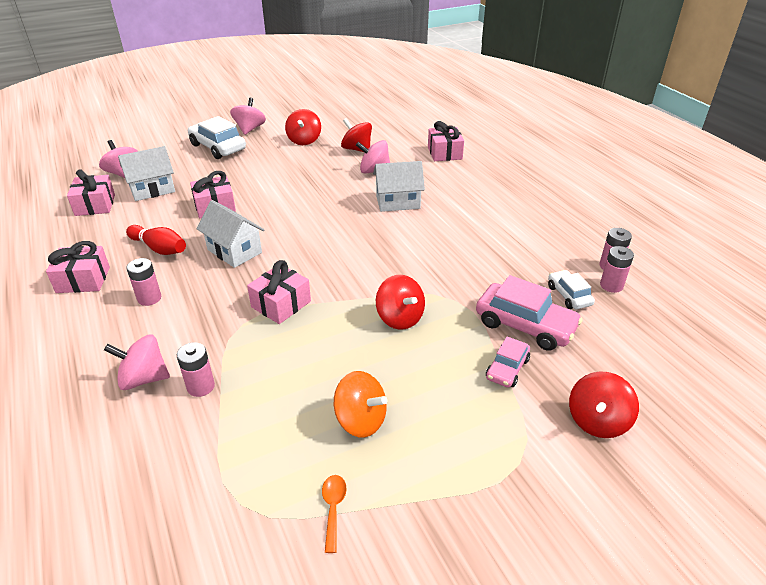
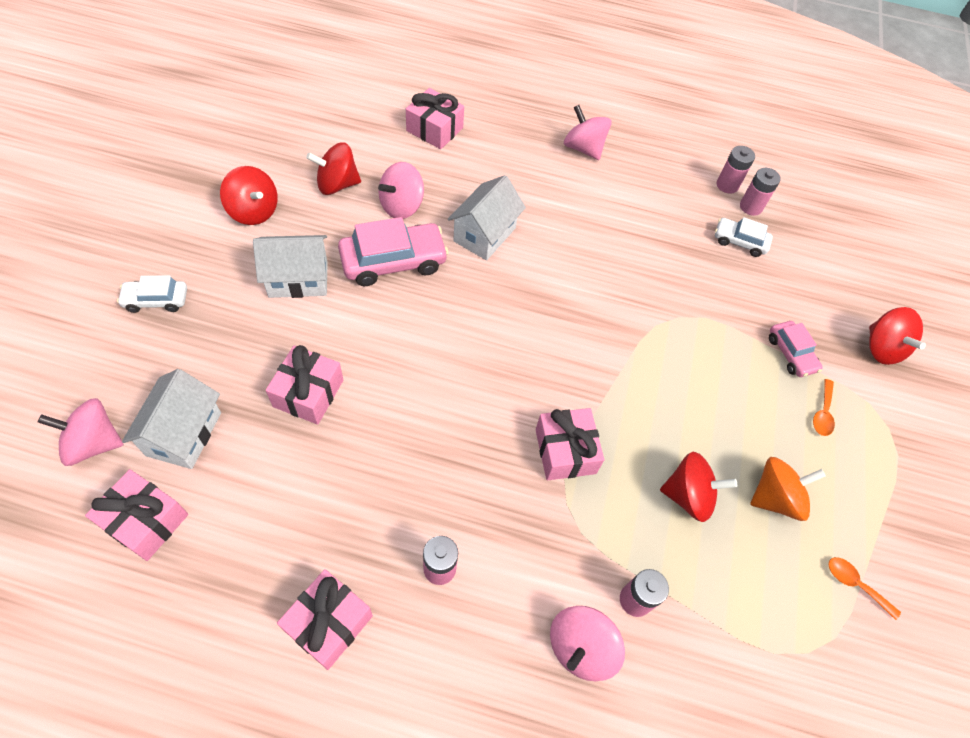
camera: 55 degrees left, 20 degrees up
(159, 248) = (343, 503): red bowling pin -> none
(218, 147) = (156, 300): white car -> white car, size x0.57
(234, 251) = (427, 432): white house -> white house (298, 279)
(250, 129) = (150, 239): pink spinning top -> pink spinning top (583, 148)
(400, 318) = (669, 374): red spinning top -> red spinning top (688, 496)
(475, 413) = (822, 413): none -> orange spoon
(525, 325) = (751, 299): pink car -> pink car (393, 261)

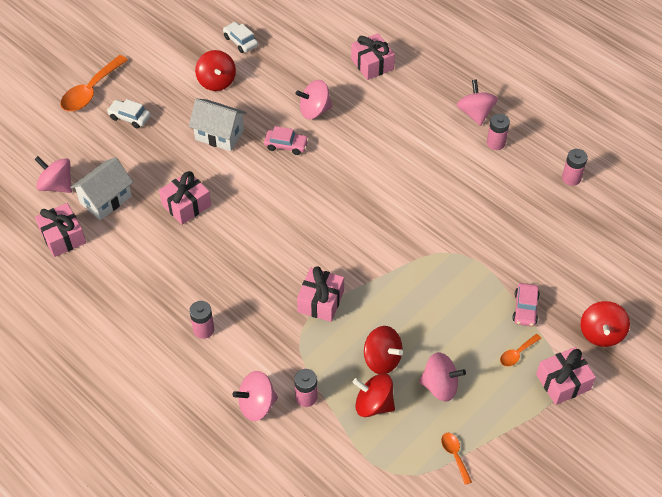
camera: 35 degrees right, 5 degrees down
(76, 284) = (91, 91): none -> orange spoon
(329, 623) = (128, 328): pink gift -> pink gift (563, 382)
(337, 185) = (280, 81): red spinning top -> red spinning top (373, 404)
(393, 261) = (286, 145): pink car -> pink car, size x0.57
(484, 234) = (359, 149): white house -> none
(739, 241) = (548, 221): white car -> white car (240, 41)
(750, 207) = (577, 200): pink battery -> pink battery (496, 143)
(775, 498) = (440, 386): orange spinning top -> pink spinning top

